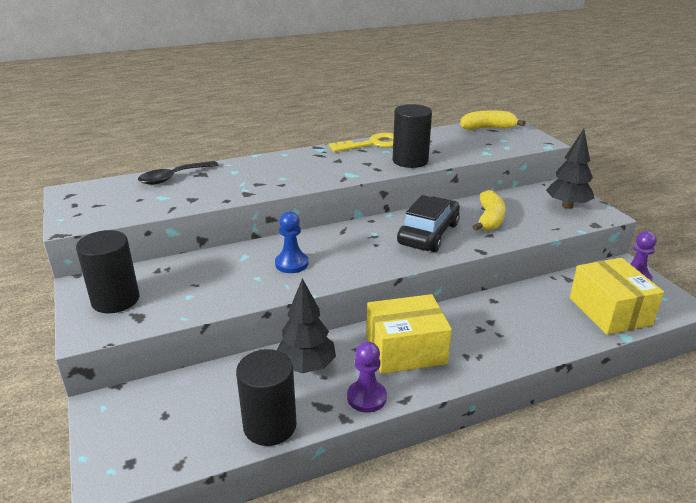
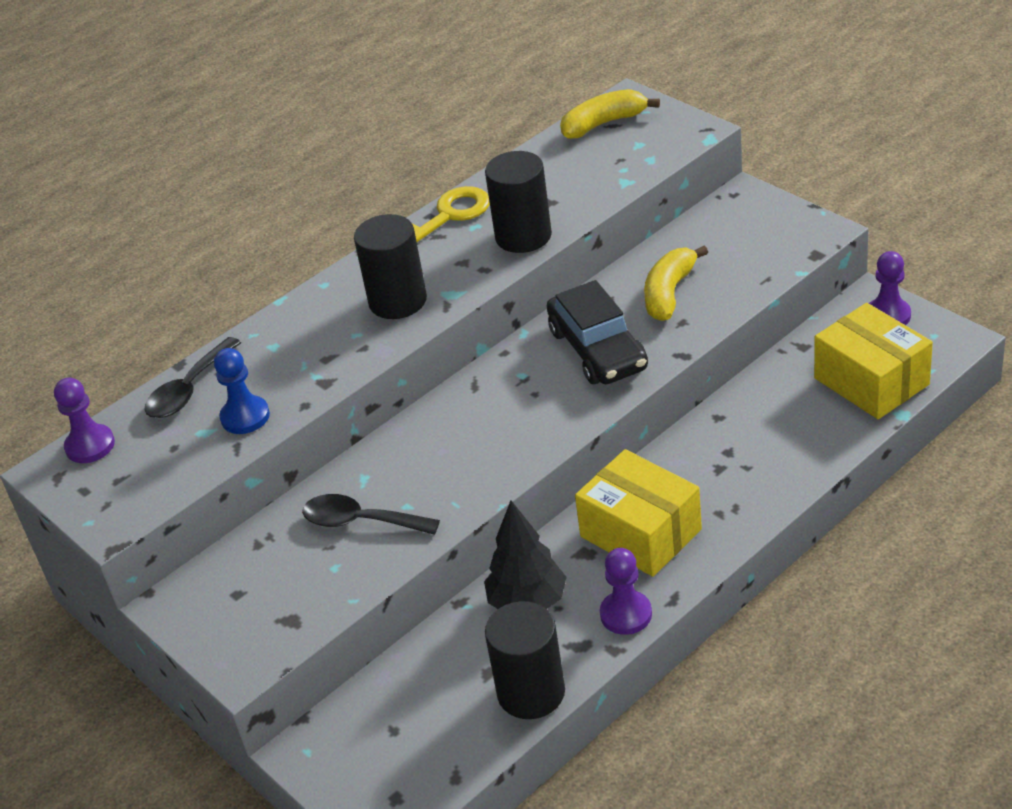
camera: 15 degrees left, 10 degrees up
(99, 187) = (90, 446): none -> purple pawn
(115, 300) = (238, 609): black cylinder -> black cylinder (398, 301)
(224, 277) = (360, 521): none -> black spoon
(291, 264) = (438, 467): blue pawn -> blue pawn (245, 417)
(406, 350) = (640, 533): yellow box -> yellow box turned 75 degrees clockwise
(428, 234) = (598, 349): black car -> black car turned 150 degrees clockwise
(489, 219) = (669, 293): yellow banana -> yellow banana turned 150 degrees counterclockwise
(567, 206) = (766, 230): black tree -> none

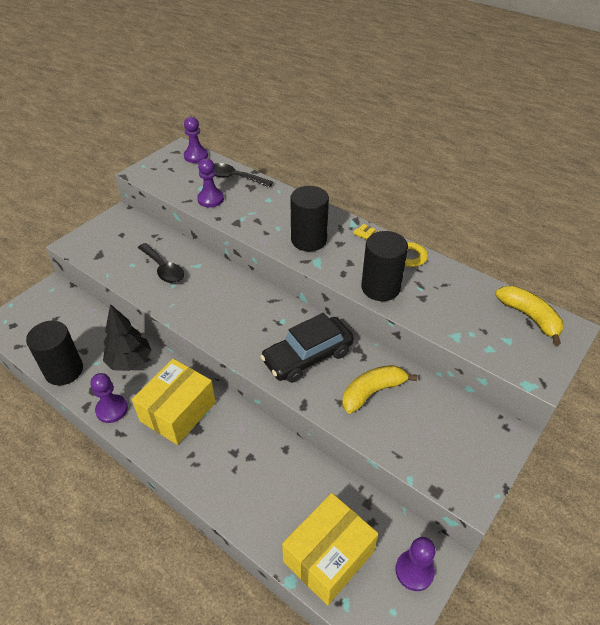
camera: 75 degrees right, 5 degrees up
(245, 417) = (210, 199): blue pawn -> purple pawn
(360, 521) = (163, 269): black spoon -> black spoon turned 135 degrees clockwise
(669, 293) = (372, 392): yellow banana -> yellow banana turned 45 degrees counterclockwise

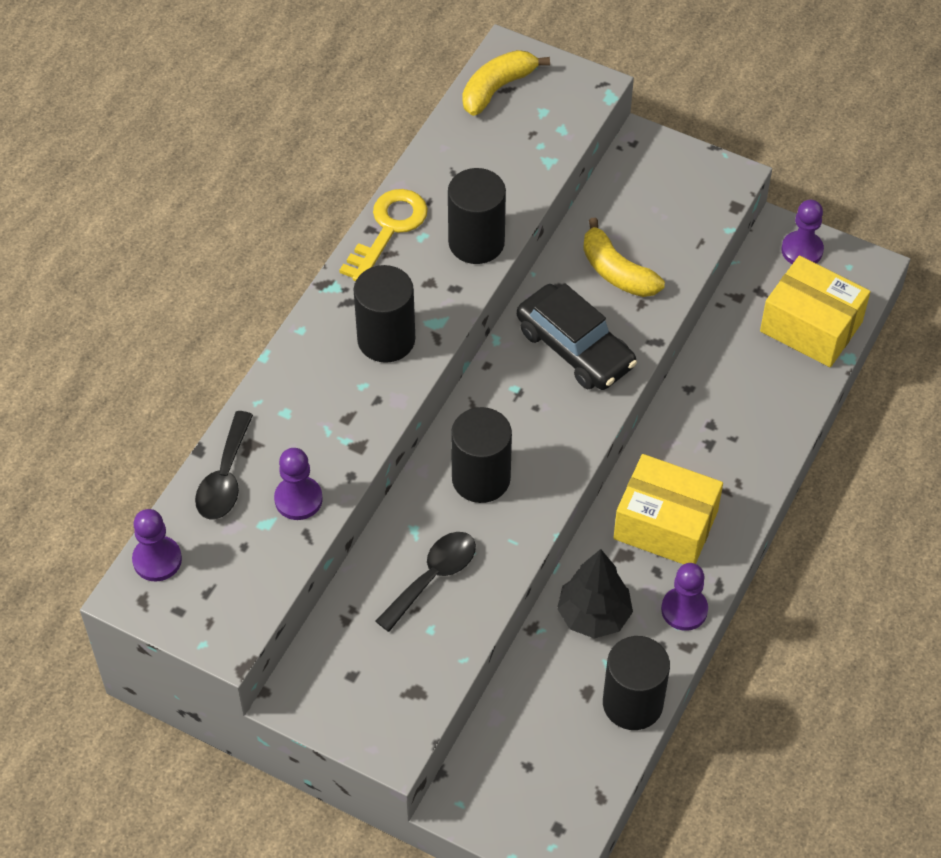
camera: 100 degrees left, 10 degrees up
(220, 296) = (481, 478): none -> black cylinder

